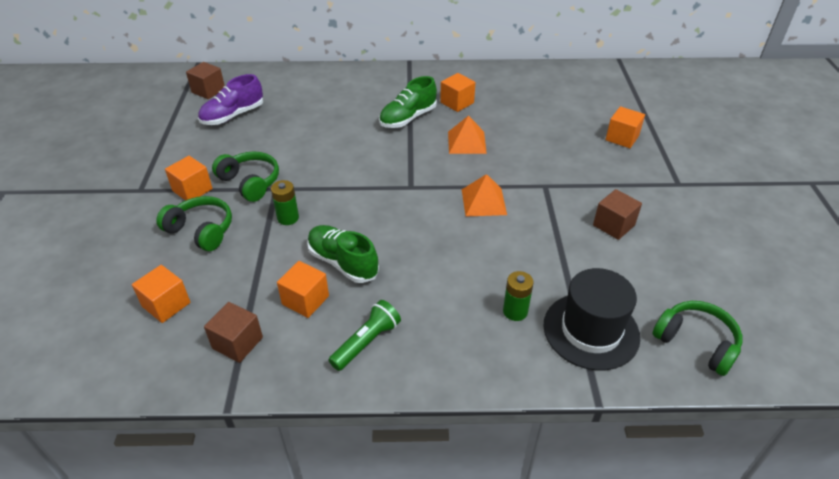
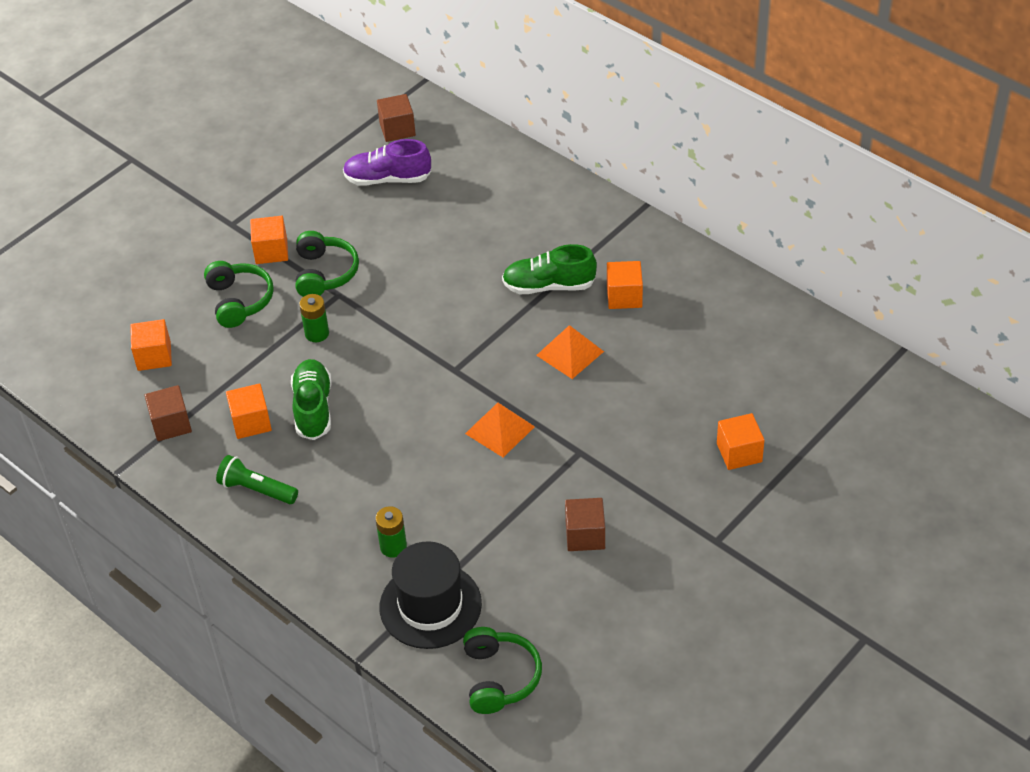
camera: 45 degrees right, 5 degrees up
(367, 342) = (256, 489): green flashlight -> green flashlight turned 150 degrees counterclockwise

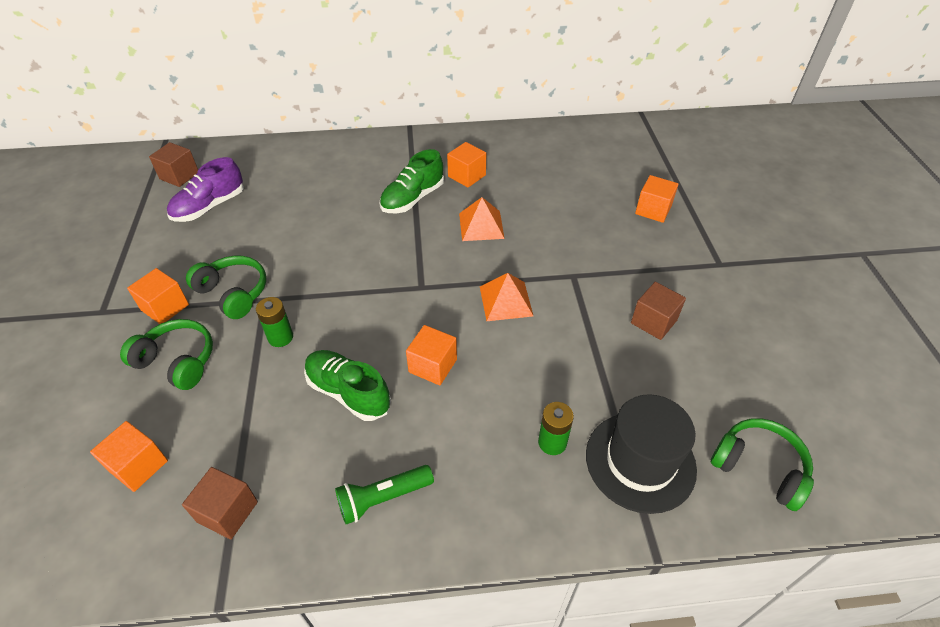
camera: 50 degrees left, 0 degrees up
(251, 422) = (306, 446): orange cube -> orange cube (433, 366)

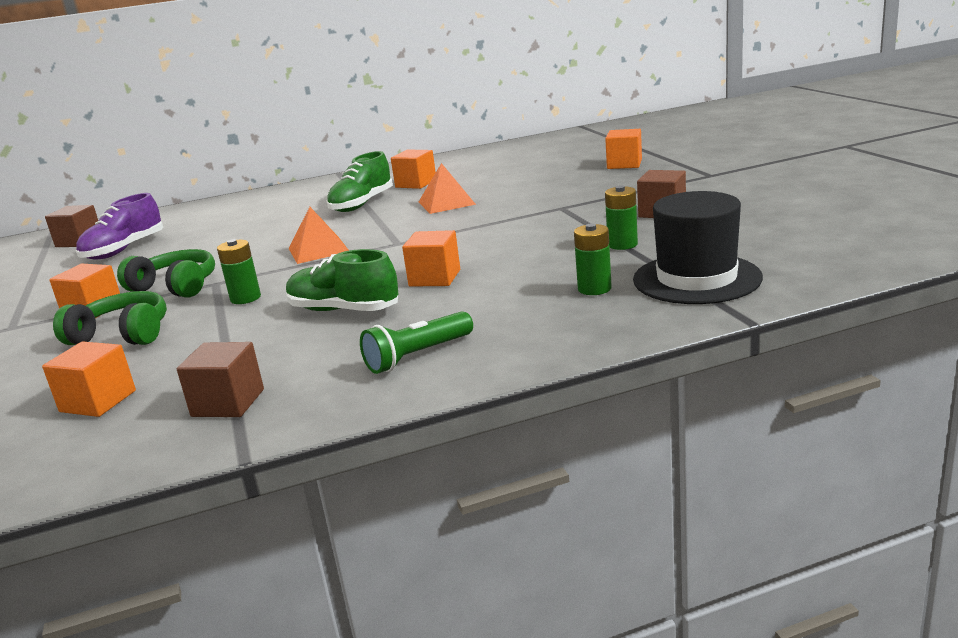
camera: 10 degrees left, 25 degrees down
(506, 301) = (497, 232): orange pyramid -> orange pyramid (318, 250)
(600, 370) = (622, 244): none -> green battery
(759, 468) = (822, 257): green headphones -> none

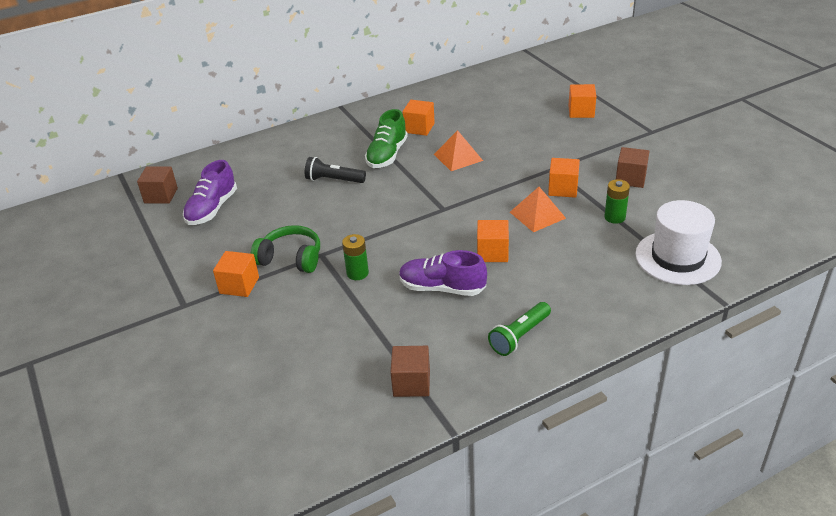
camera: 10 degrees left, 15 degrees up
(98, 401) = (315, 383): orange cube -> orange cube (563, 189)
(122, 335) = (285, 314): green headphones -> none
(283, 224) = (333, 180): none -> black flashlight
(318, 250) = (383, 215): orange pyramid -> orange pyramid (537, 215)
(343, 310) = (442, 288): green shoe -> purple shoe
(594, 289) = (612, 267): green battery -> none
(696, 279) = (677, 258): black hat -> white hat

